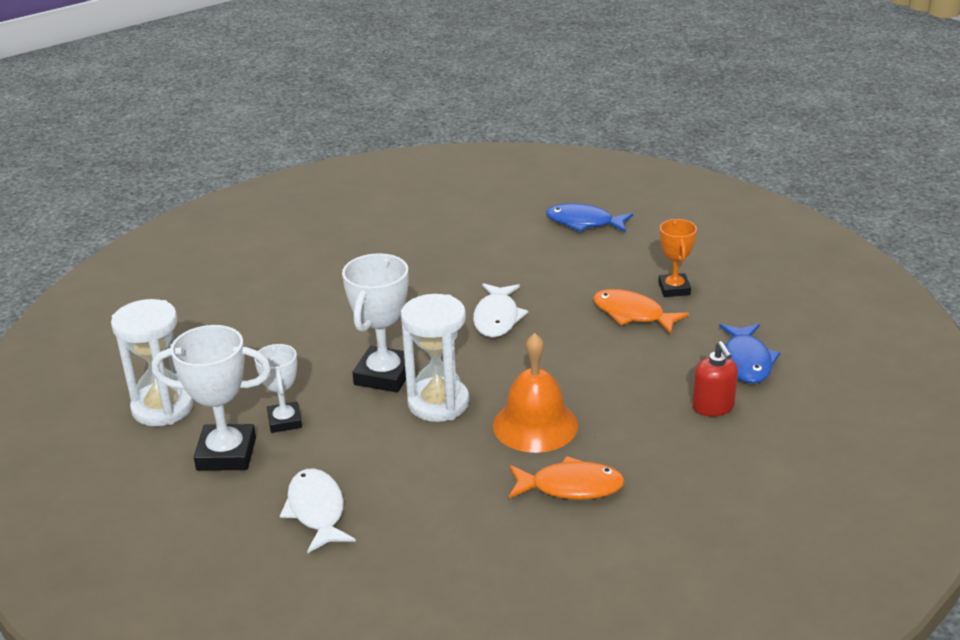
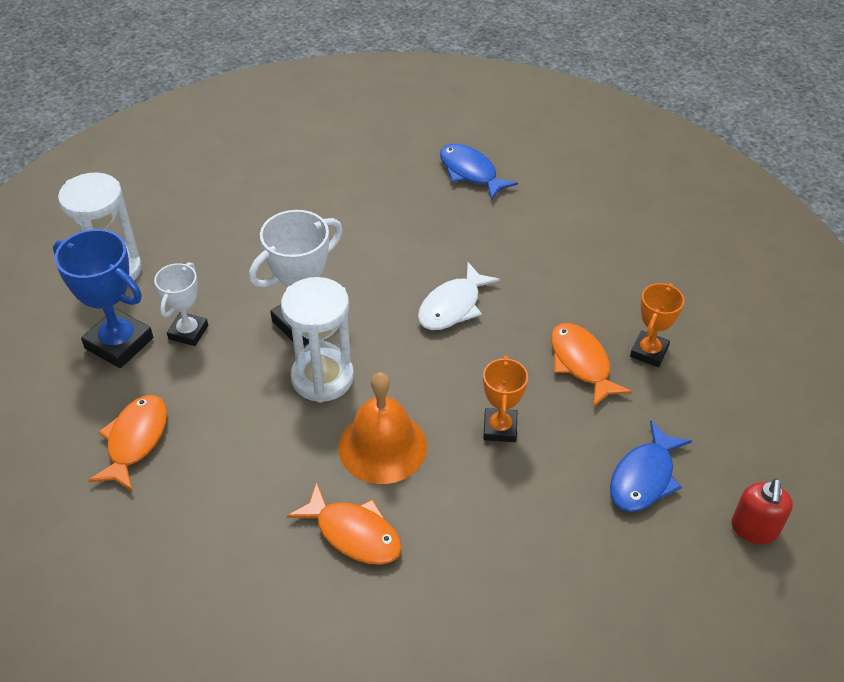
camera: 30 degrees right, 15 degrees up
(226, 454) = (119, 343): white trophy -> blue trophy
(316, 511) = (135, 440): white fish -> orange fish
(584, 222) = (629, 229): blue fish -> blue fish (470, 172)
(614, 376) = (500, 428): none -> orange trophy
(713, 407) = (562, 515): red soap dispenser -> red soap dispenser (754, 529)

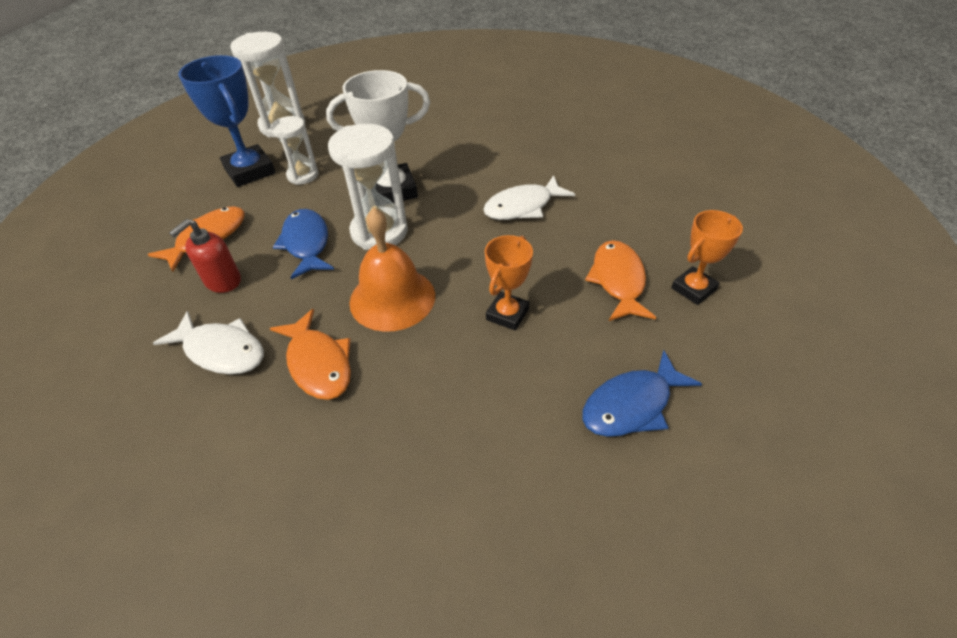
camera: 25 degrees right, 0 degrees up
(188, 332) = (303, 175): white trophy -> white hourglass
(248, 554) = (221, 351): none -> white fish
(470, 172) = (595, 117): blue fish -> blue fish (306, 243)
(754, 529) = (740, 505): red soap dispenser -> red soap dispenser (222, 281)

